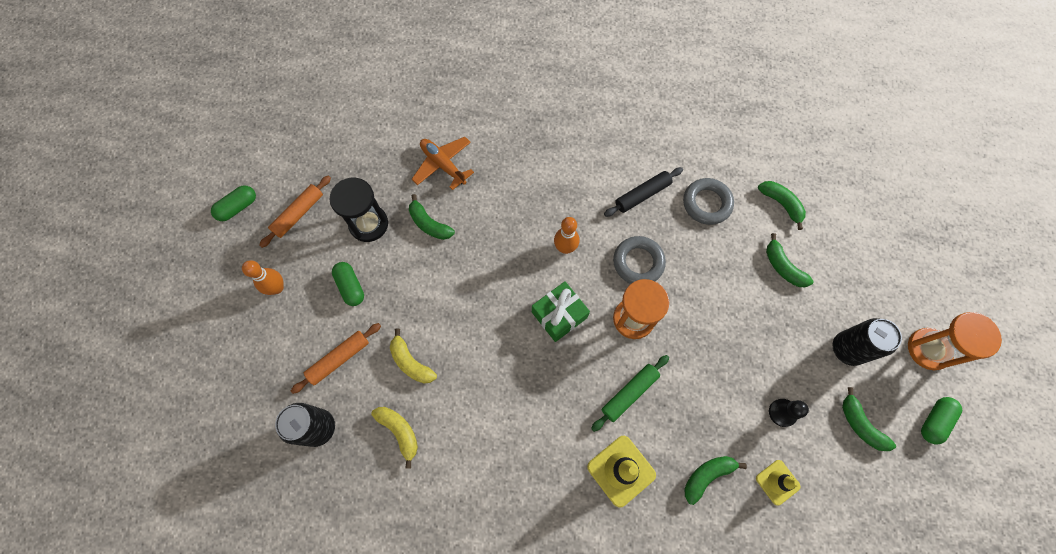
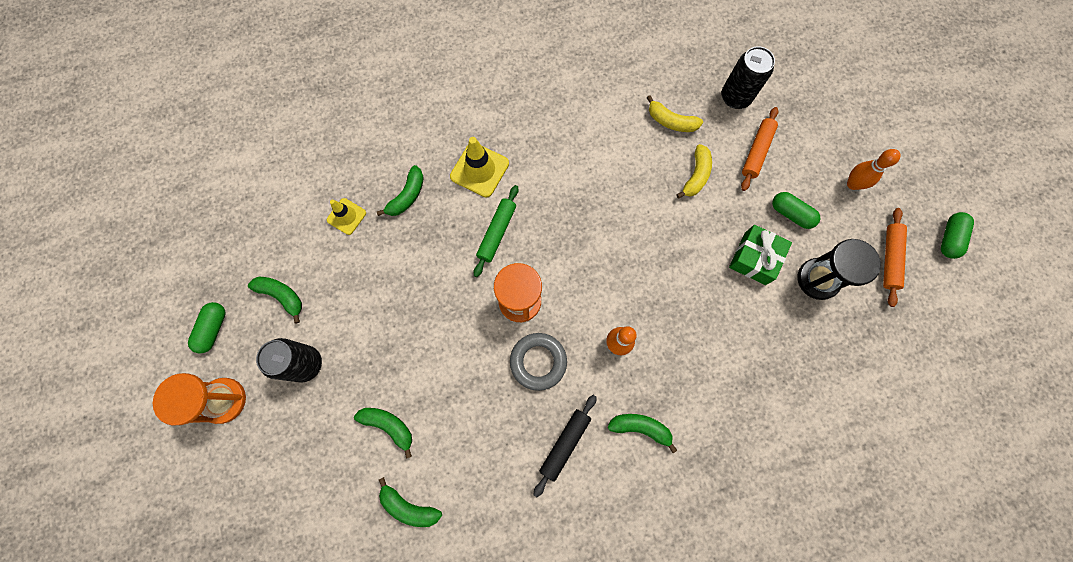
camera: 155 degrees right, 5 degrees up
(411, 362) = (696, 175): yellow banana -> yellow banana turned 90 degrees clockwise
(429, 224) = (761, 306): green banana -> green banana (640, 428)
(443, 165) = (790, 379): orange plane -> none
(559, 315) = (590, 274): green gift -> green gift (754, 258)
(706, 203) = (492, 467): grey ring -> none
(782, 412) = (355, 275): black pawn -> none

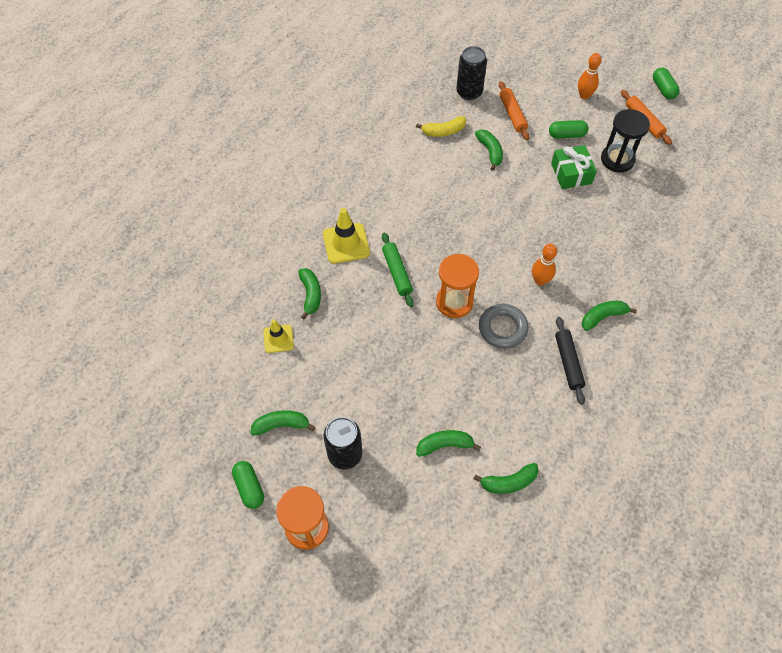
camera: 40 degrees left, 15 degrees down
(696, 175) = (490, 152): yellow banana -> green banana

